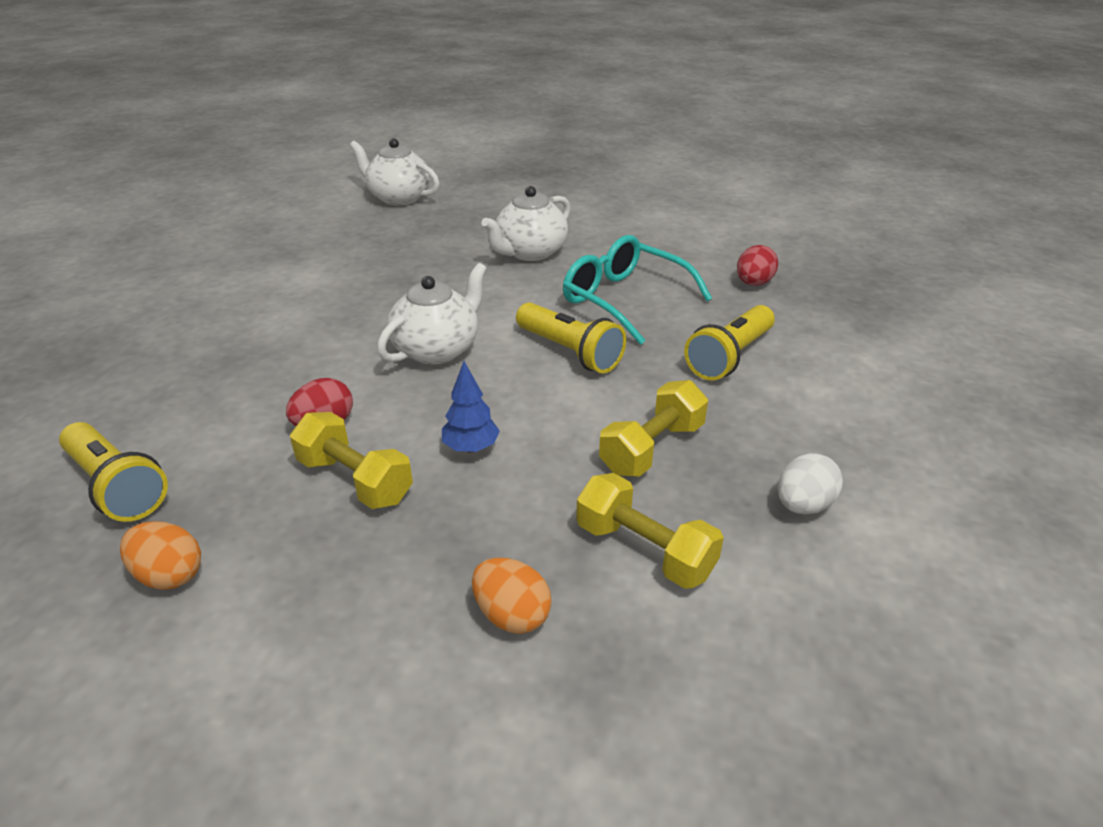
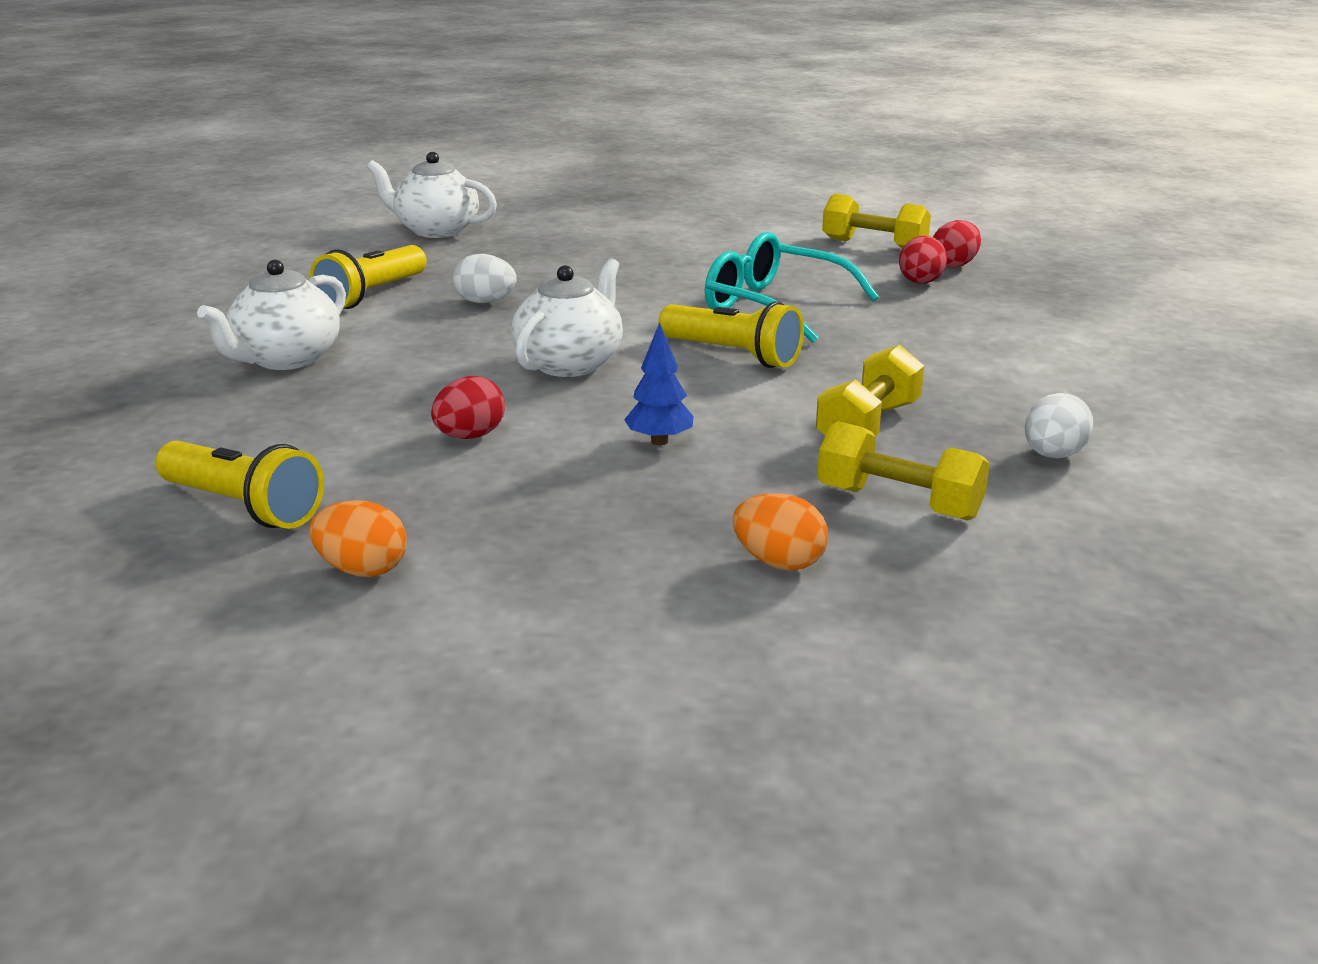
camera: 10 degrees left, 10 degrees down
(355, 480) = (537, 478): yellow dumbbell -> yellow dumbbell (874, 245)
(402, 275) = (485, 302): none -> white egg
(530, 252) = (636, 272): white teapot -> white teapot (285, 359)
(730, 357) = (921, 346): yellow flashlight -> yellow flashlight (372, 295)
(788, 265) = (954, 265): none -> red egg

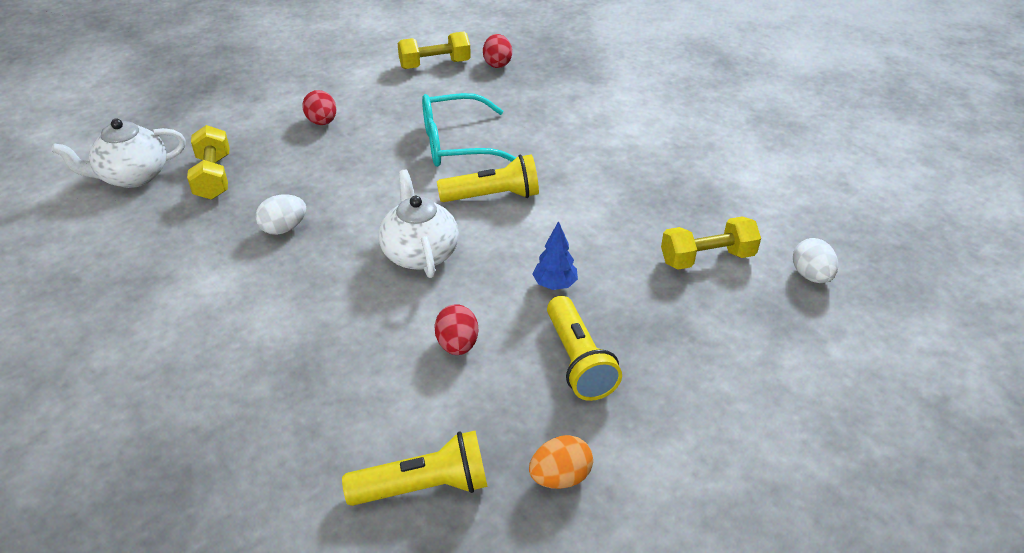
camera: 45 degrees left, 15 degrees up
(285, 359) = (235, 356): white teapot -> none
(372, 295) = (194, 263): yellow flashlight -> yellow flashlight (578, 361)
(779, 562) = (717, 330): orange egg -> none
(868, 425) = (626, 213): yellow dumbbell -> yellow dumbbell (213, 177)
(920, 283) = (501, 87): red egg -> red egg (322, 122)
(1053, 455) = (718, 188): white egg -> white egg (810, 276)

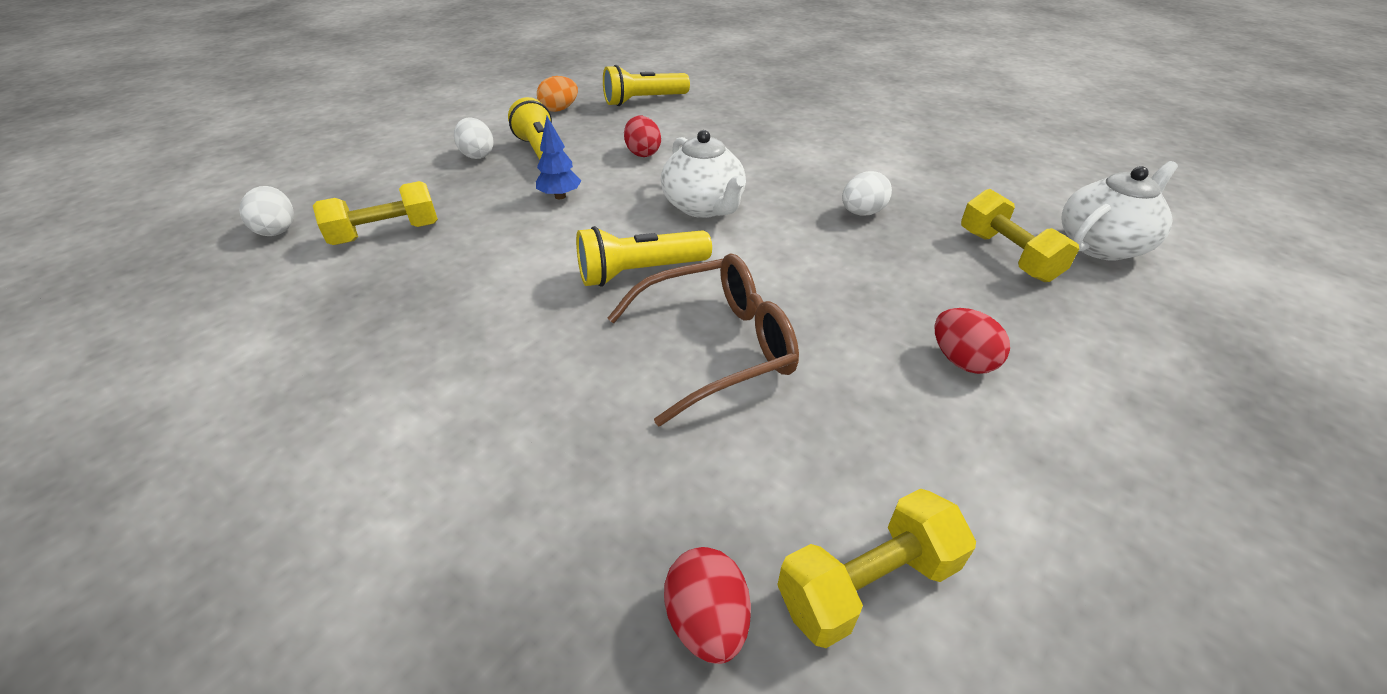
camera: 170 degrees right, 0 degrees up
(456, 144) = (717, 346): turquoise glasses -> brown glasses
(657, 369) = (477, 155): none -> white egg

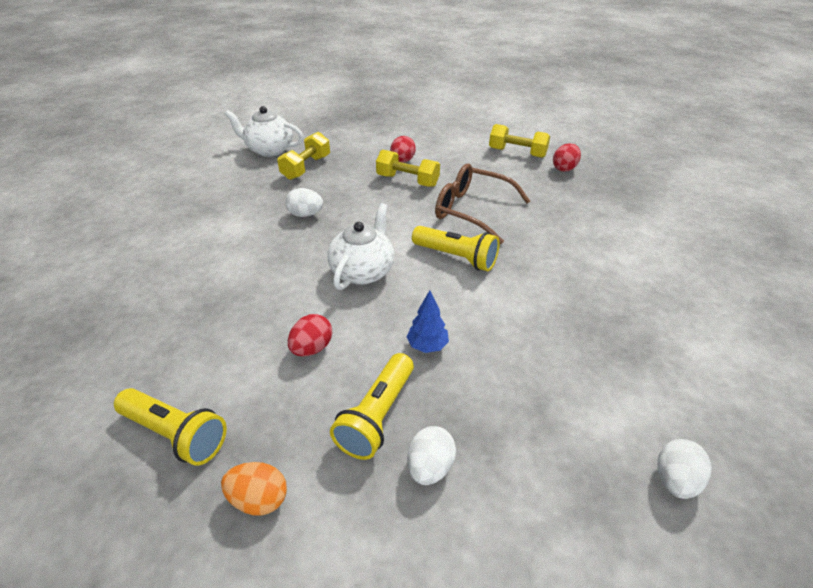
camera: 130 degrees left, 0 degrees up
(386, 233) = (580, 399): yellow dumbbell -> yellow dumbbell (407, 180)

